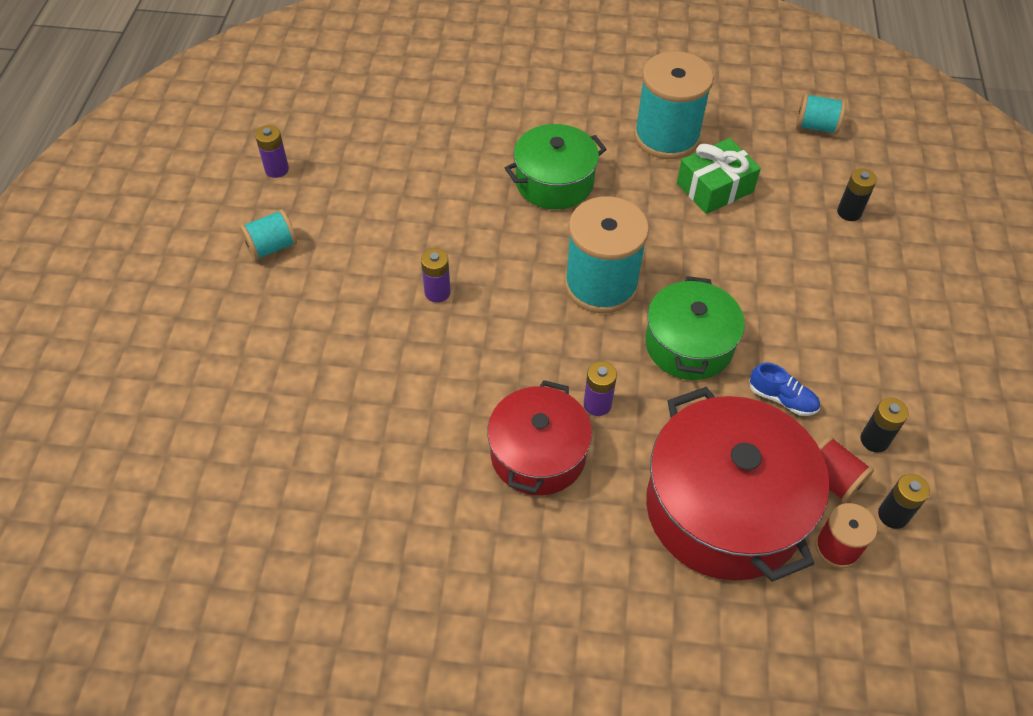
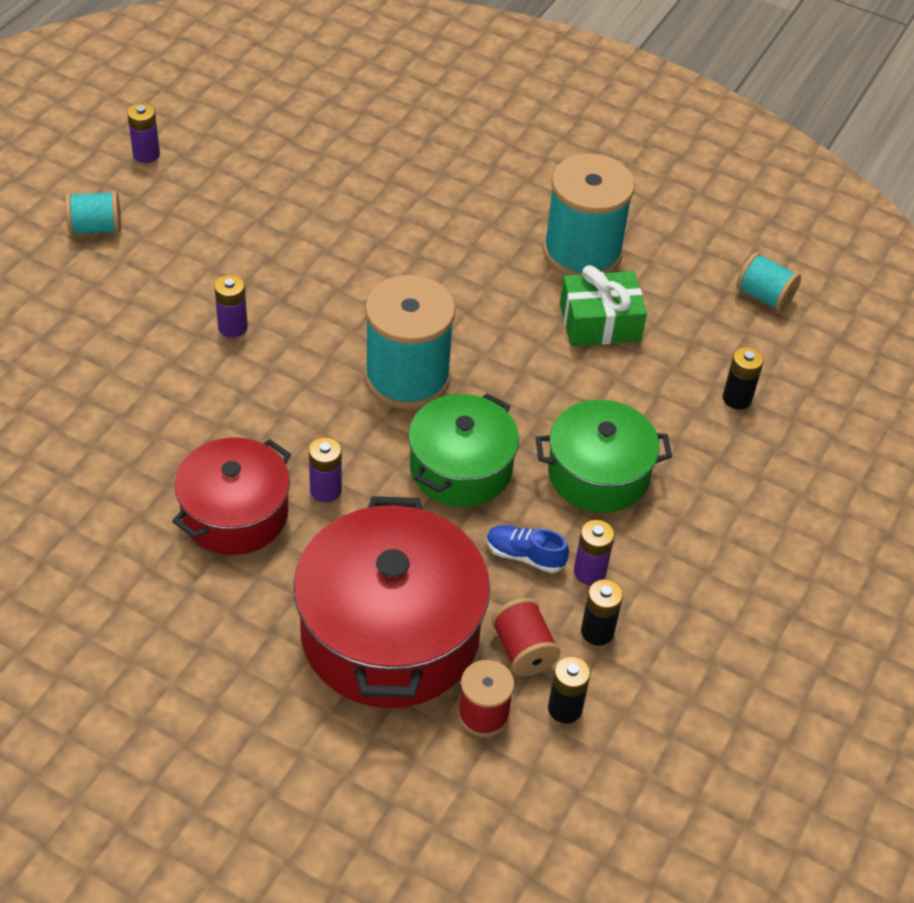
camera: 20 degrees right, 5 degrees down
(554, 182) = (426, 259): green pot -> green pot (598, 473)
(782, 399) = (525, 556): blue shoe -> blue shoe turned 150 degrees clockwise
(837, 393) = (589, 572): none -> purple battery

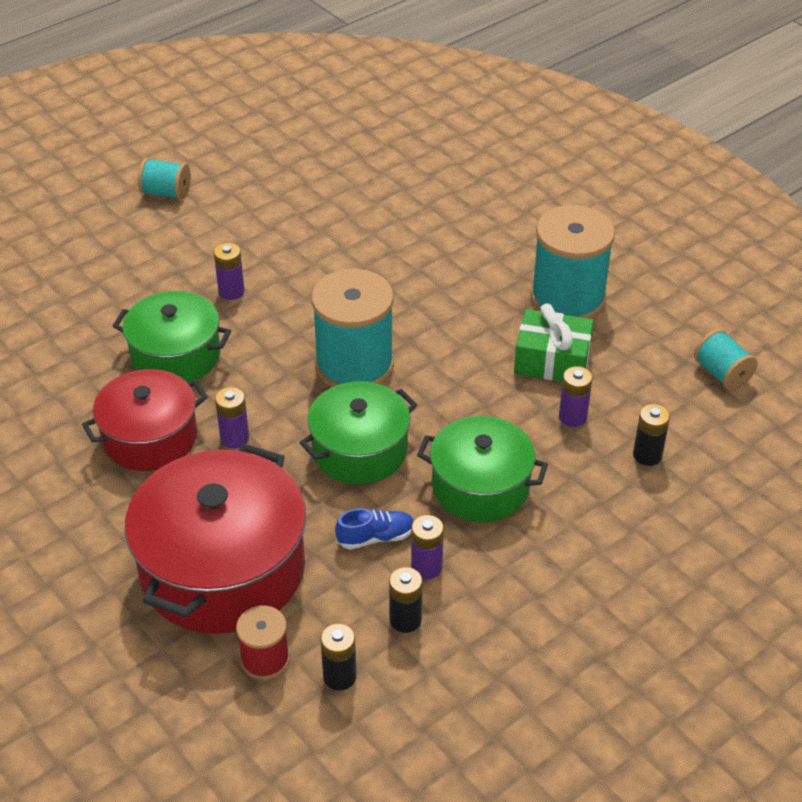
camera: 25 degrees right, 5 degrees down
(146, 154) = (238, 145): purple battery -> purple battery (572, 417)
(212, 414) = (176, 355): none -> green pot
(523, 650) = (330, 616): red spool -> none
(525, 556) = (375, 537): blue shoe -> blue shoe turned 120 degrees clockwise

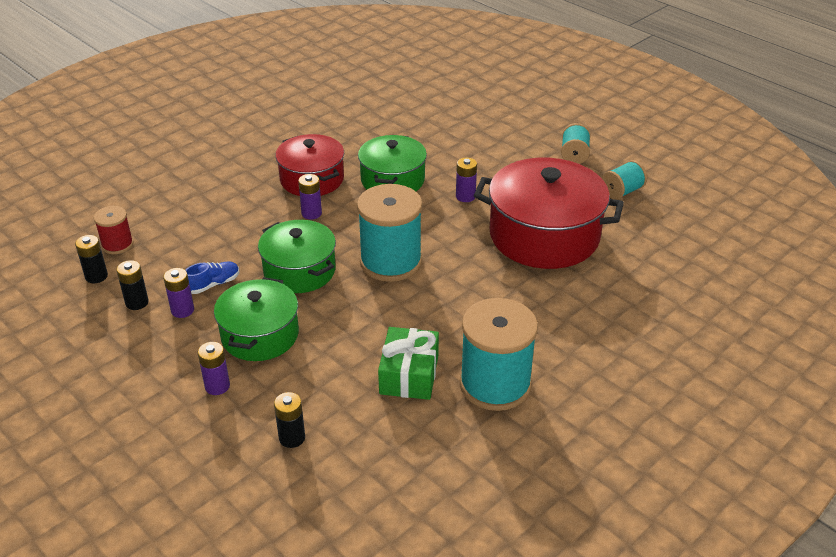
camera: 85 degrees right, 5 degrees down
(223, 569) = (194, 221): red pot -> red pot (544, 236)
(375, 537) = (213, 284): blue shoe -> blue shoe turned 105 degrees counterclockwise
(572, 417) = (338, 388): purple battery -> purple battery (217, 386)
(722, 374) = (403, 499): turquoise spool -> turquoise spool (622, 191)

